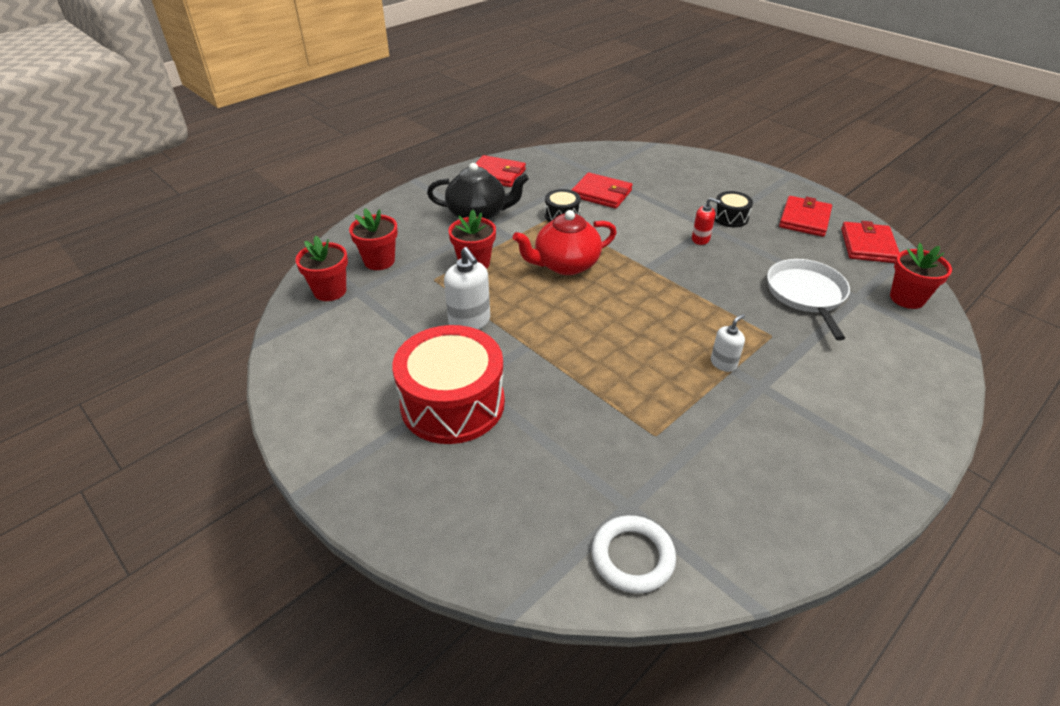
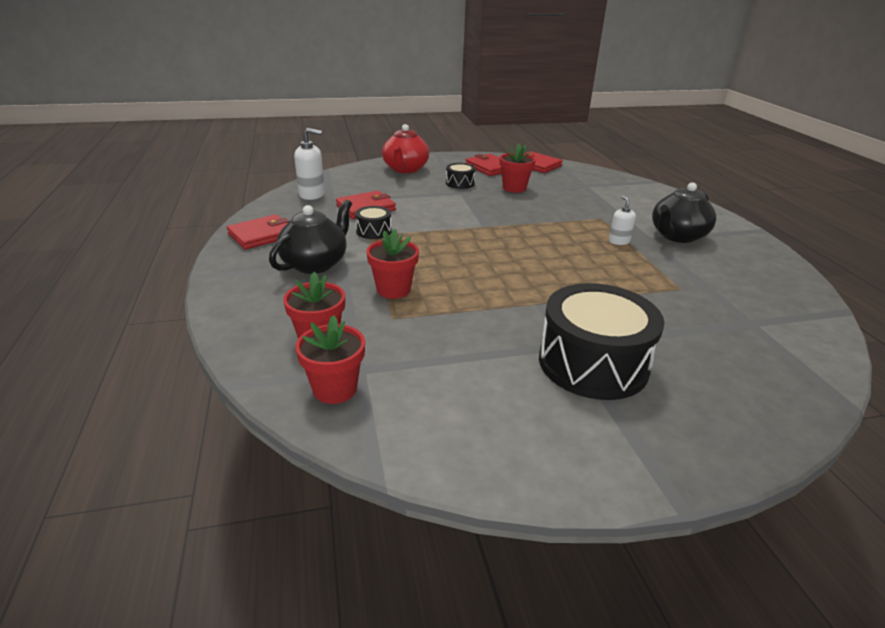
camera: 60 degrees left, 10 degrees down
(452, 403) = (593, 363): red drum -> black drum
(469, 321) = (481, 319): white soap dispenser -> white soap dispenser (312, 194)
(565, 265) = (446, 252): red teapot -> red teapot (405, 169)
(632, 557) = (800, 338): white ring -> none
(700, 239) = (473, 200): red soap dispenser -> none
(801, 408) = (677, 236): none -> black teapot
(806, 295) = (568, 195): white pan -> none
(907, 298) = (596, 176): red flower pot -> red flower pot (514, 188)

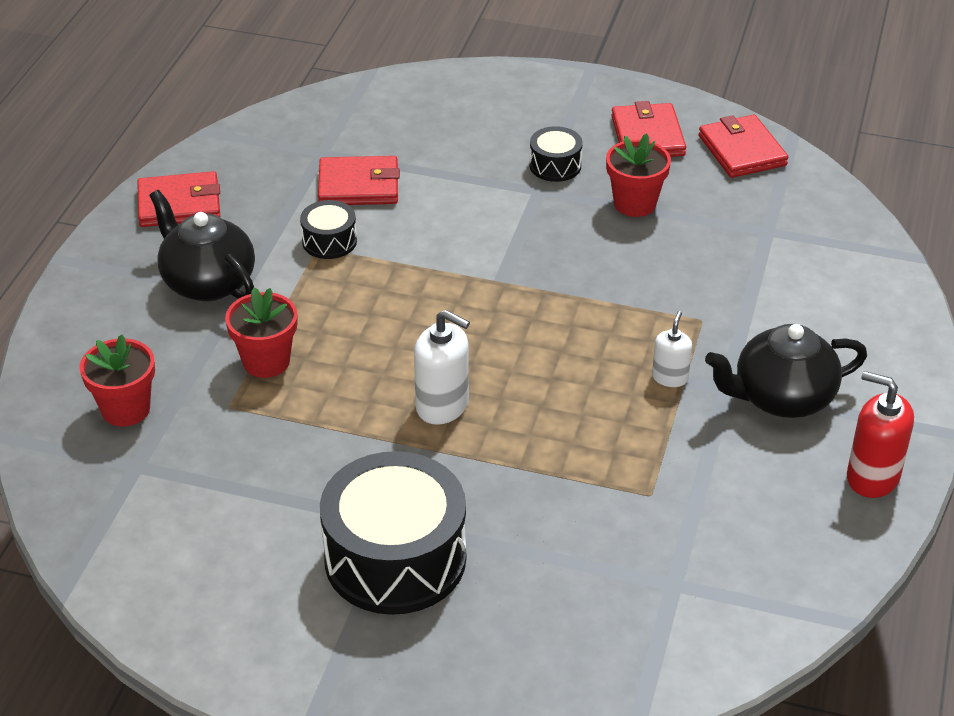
camera: 30 degrees right, 10 degrees up
(312, 194) = (305, 131): white soap dispenser -> white soap dispenser (442, 405)
(315, 264) = (207, 282): black teapot -> black teapot turned 105 degrees counterclockwise
(335, 389) = (95, 481): red flower pot -> none
(405, 169) = (498, 103): red teapot -> none
(759, 253) = (872, 477): none -> red soap dispenser

